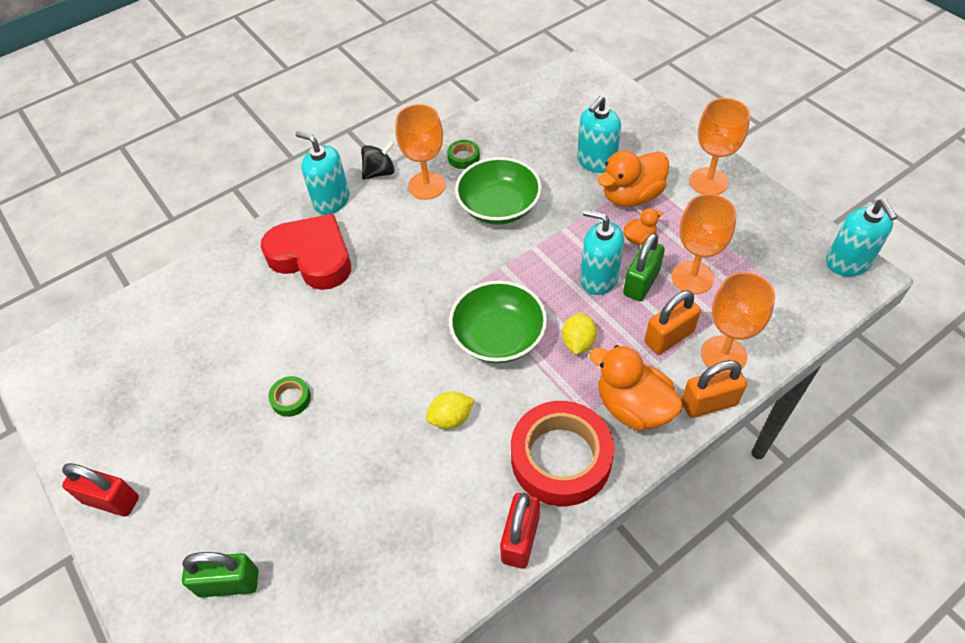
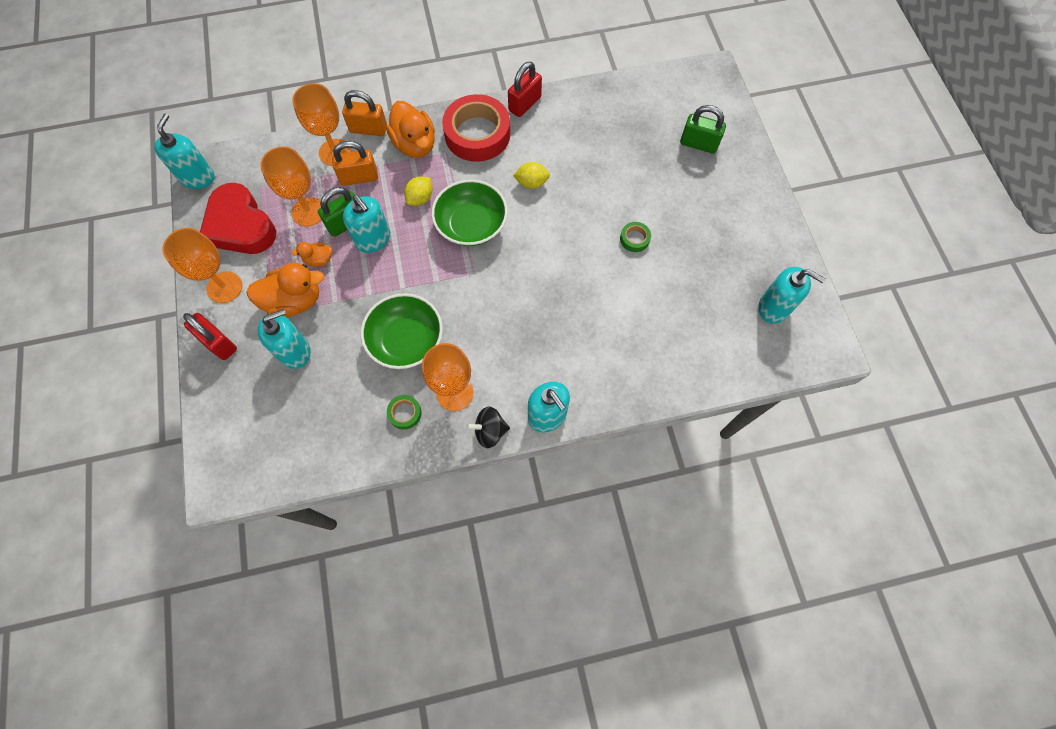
camera: 160 degrees left, 15 degrees up
(103, 384) = (774, 307): none -> turquoise soap dispenser
(111, 500) = (769, 218): red padlock -> red padlock (218, 343)
(312, 257) = (584, 357): red heart -> red heart (240, 226)

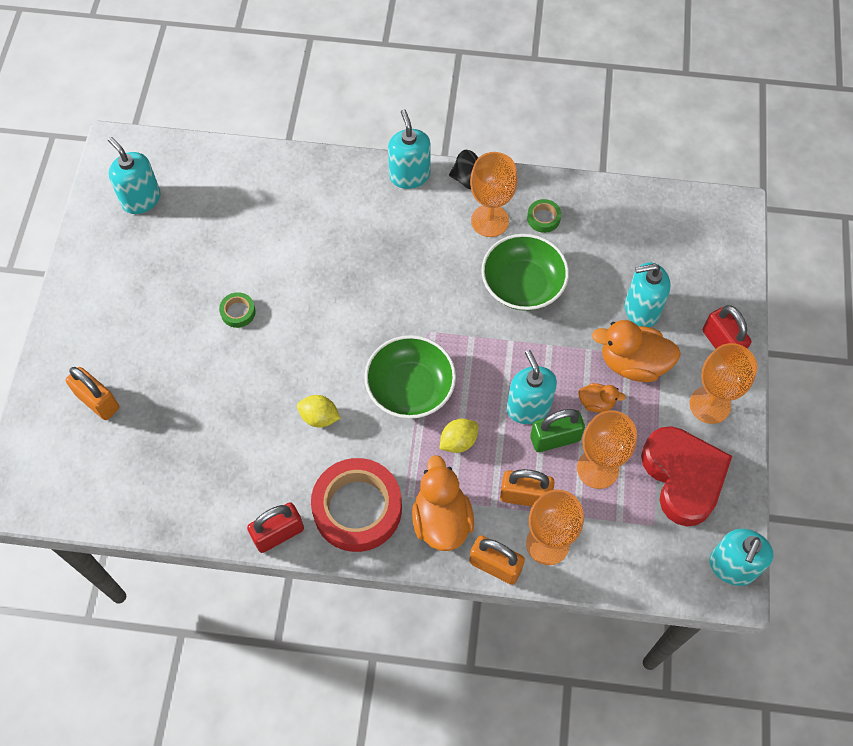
camera: 160 degrees left, 5 degrees down
(698, 144) = (97, 401): green padlock -> orange padlock

